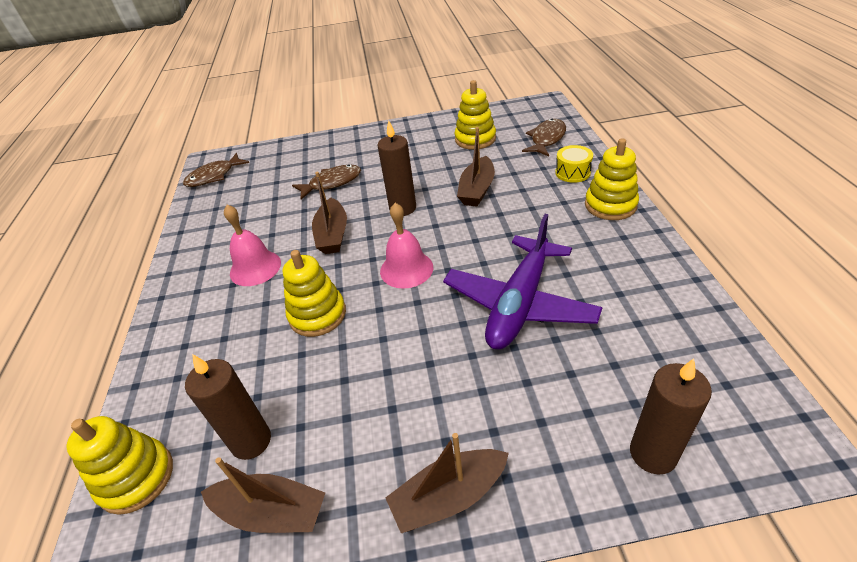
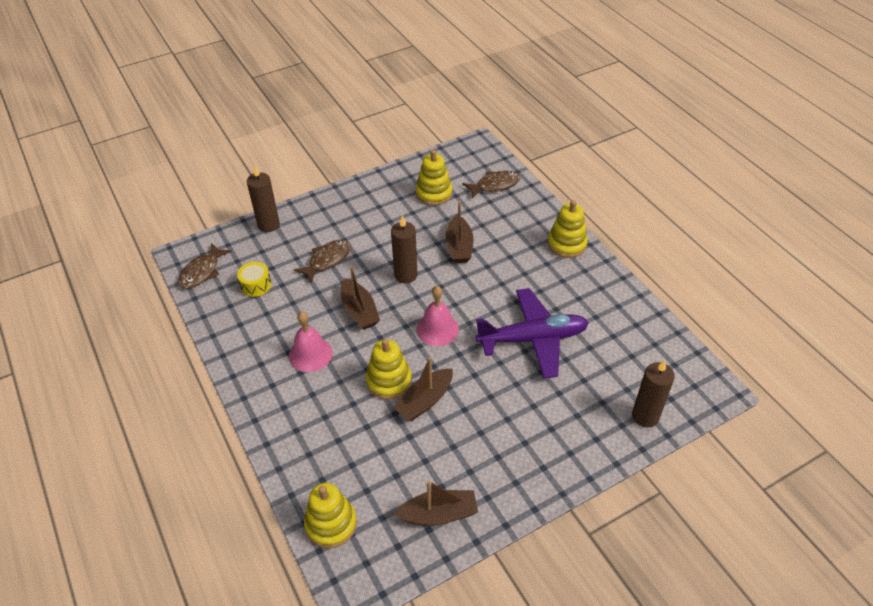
camera: 25 degrees left, 5 degrees up
(251, 441) = (397, 479): brown candle -> brown candle (268, 225)
(449, 497) = (541, 473): brown boat -> brown boat (425, 401)
(520, 303) = (532, 339): purple plane -> purple plane turned 105 degrees counterclockwise
(546, 139) = (495, 185): brown fish -> brown fish turned 60 degrees clockwise
(572, 172) = (528, 217): yellow drum -> yellow drum (256, 285)

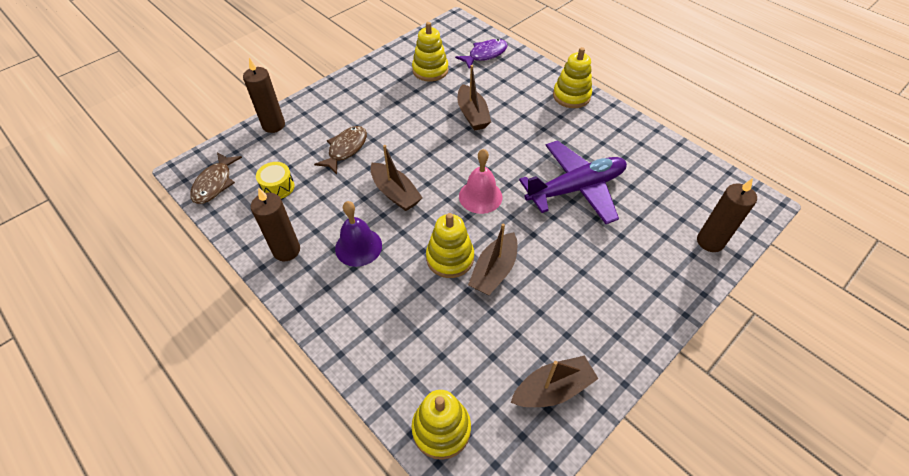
camera: 15 degrees left, 5 degrees up
(310, 354) = (358, 247): pink bell -> purple bell
(405, 275) = (430, 150): brown candle -> brown candle (286, 250)
(495, 185) = (485, 54): brown fish -> purple fish

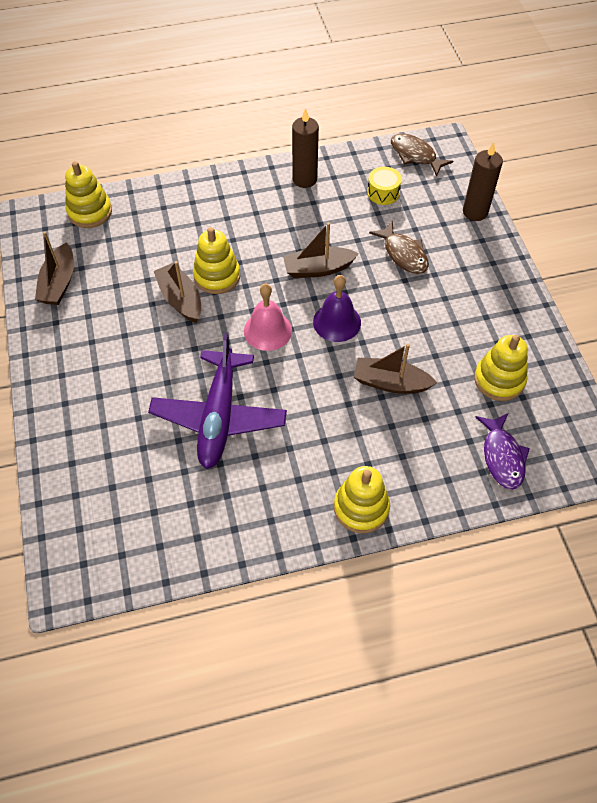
camera: 120 degrees right, 5 degrees up
(358, 247) = (275, 222): purple bell -> purple bell (337, 322)
(710, 241) = (70, 490): brown candle -> none

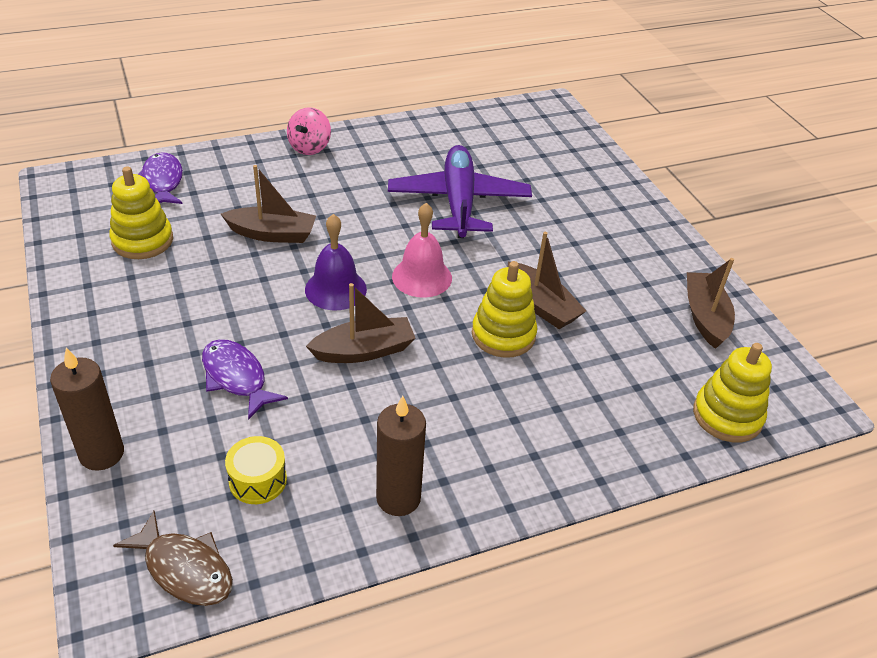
camera: 170 degrees right, 15 degrees down
(361, 507) = (310, 147): yellow stacking toy -> pink spinning top
(403, 254) = (236, 378): brown fish -> purple fish

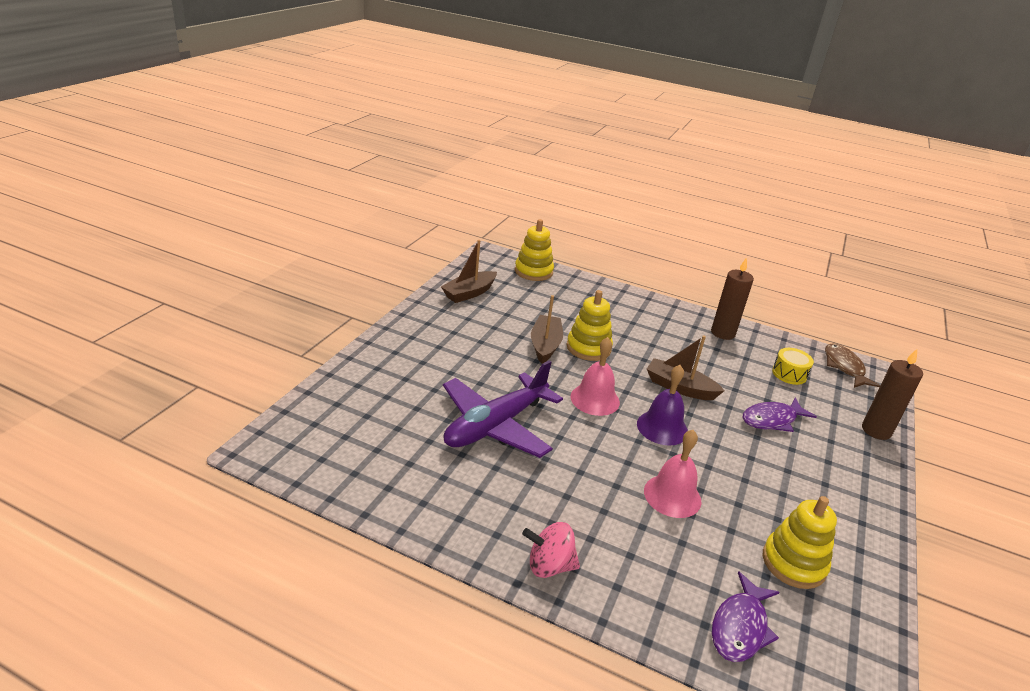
camera: 135 degrees left, 10 degrees down
(236, 378) = (772, 420): purple fish -> purple fish turned 60 degrees clockwise
(272, 234) = (672, 496): brown boat -> pink bell
(310, 147) = (549, 565): pink spinning top -> pink spinning top turned 150 degrees counterclockwise

